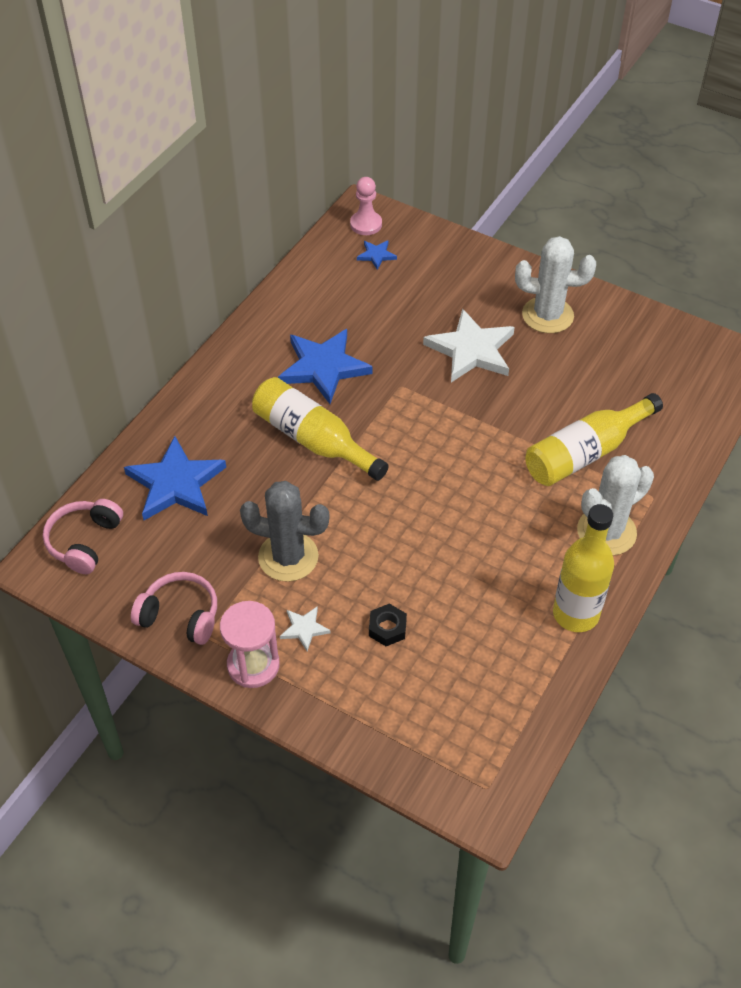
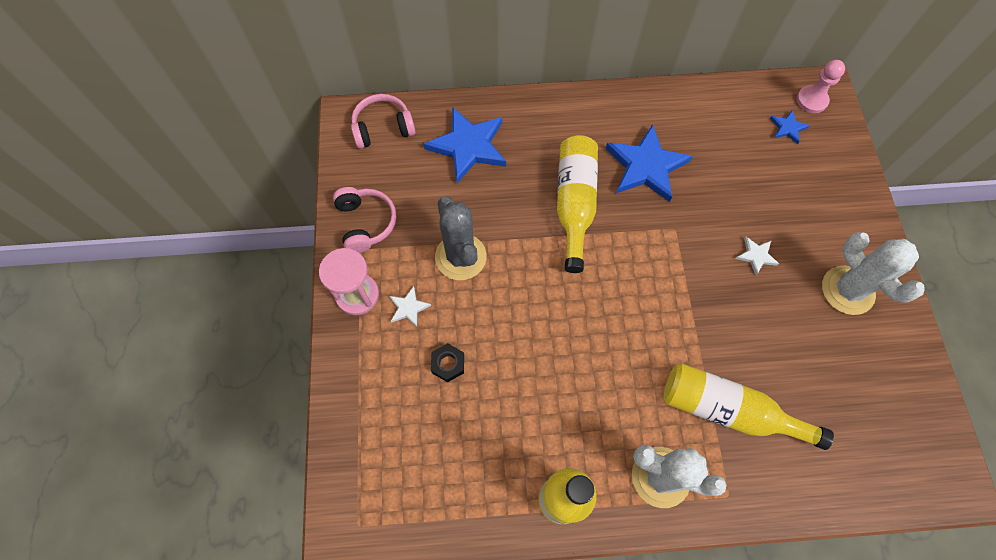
camera: 55 degrees right, 15 degrees up
(471, 350) = (756, 256): white star -> white star, size x0.46

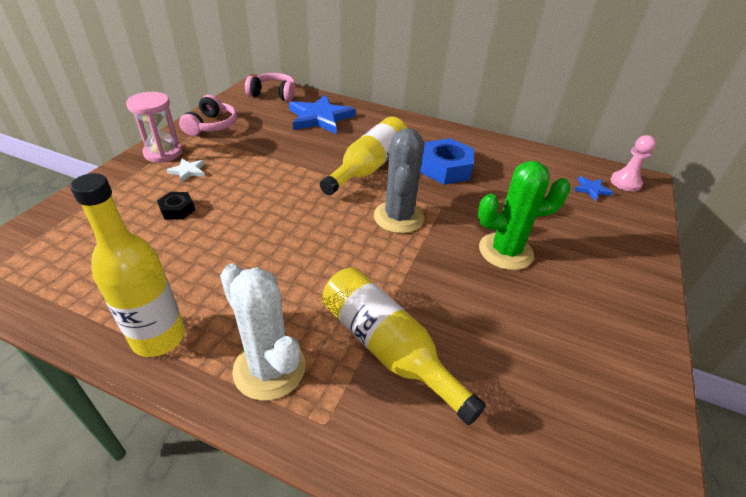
camera: 25 degrees right, 25 degrees down
(460, 257) = (255, 162): grey cactus -> grey cactus (398, 217)
(646, 166) = (445, 168): blue star -> blue nut
(756, 256) = (505, 251): white star -> green cactus
(847, 290) = (590, 312): white cactus -> none

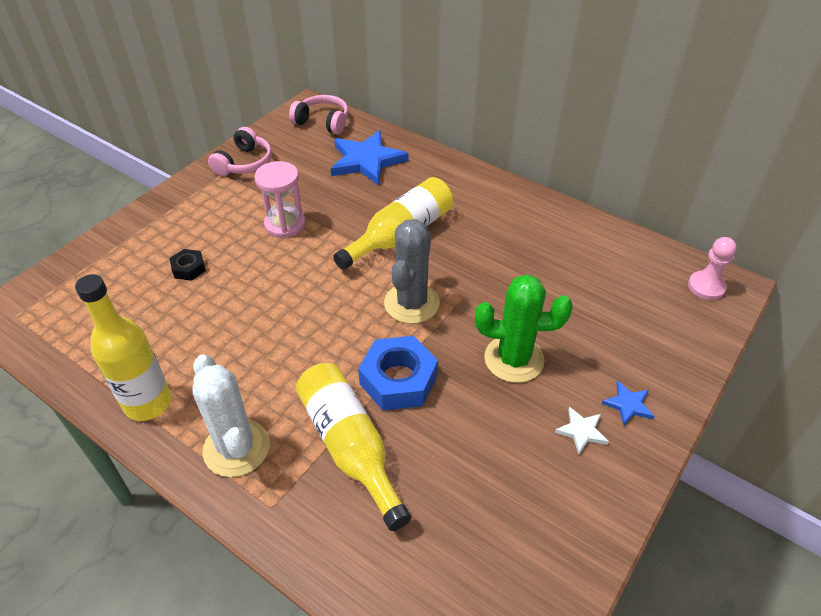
camera: 15 degrees right, 5 degrees up
(163, 153) = (187, 196): pink hourglass -> pink hourglass (285, 224)
(188, 171) = (208, 222): white star -> white star (581, 431)
(445, 168) = (489, 245): blue nut -> blue nut (398, 379)
(591, 189) = (656, 292): blue star -> blue star (628, 405)

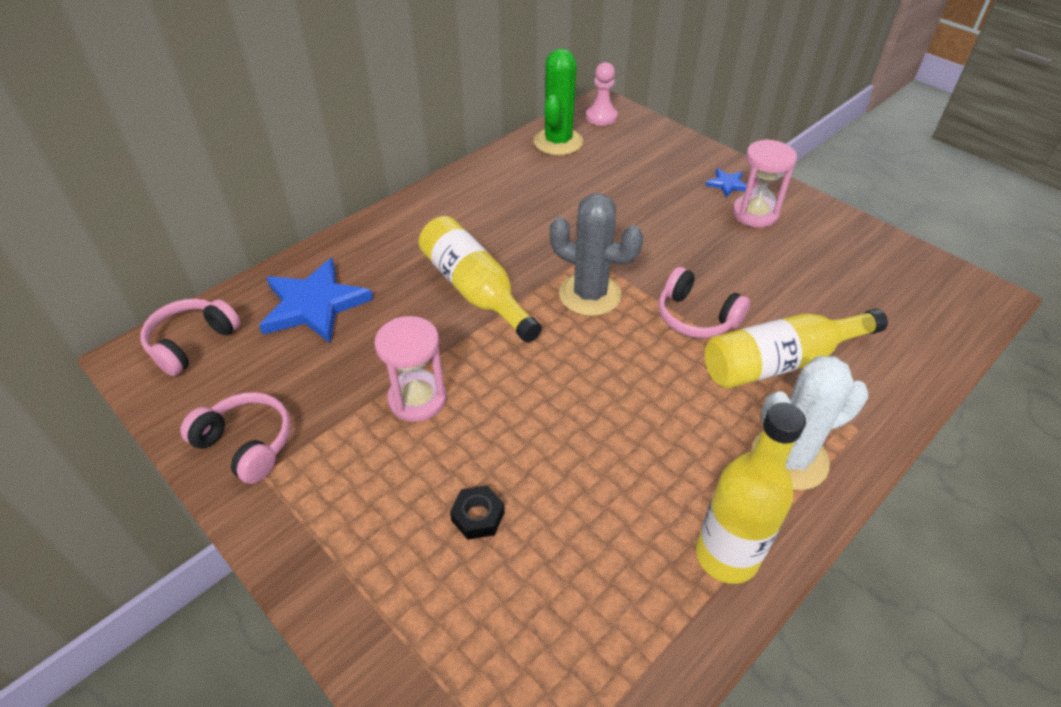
camera: 80 degrees left, 0 degrees up
(398, 379) = (696, 317): blue nut -> pink headphones
(514, 359) = (674, 236): green cactus -> green cactus (558, 142)
(581, 431) = (755, 213): white star -> pink hourglass

